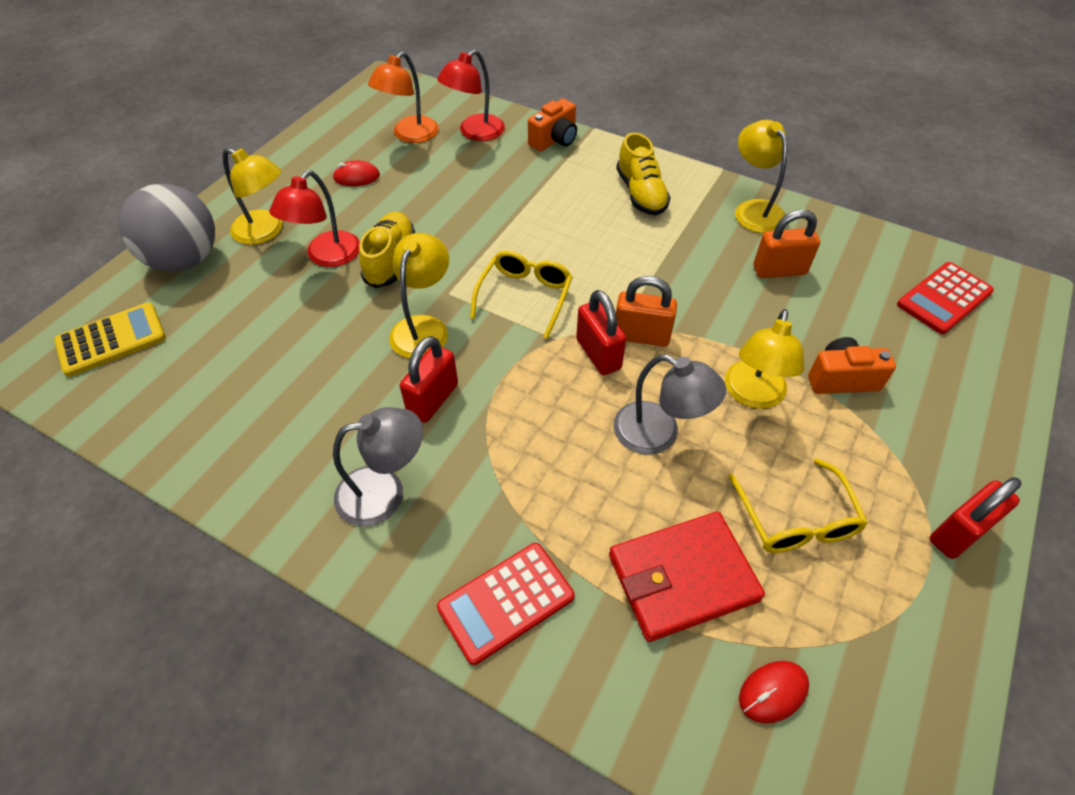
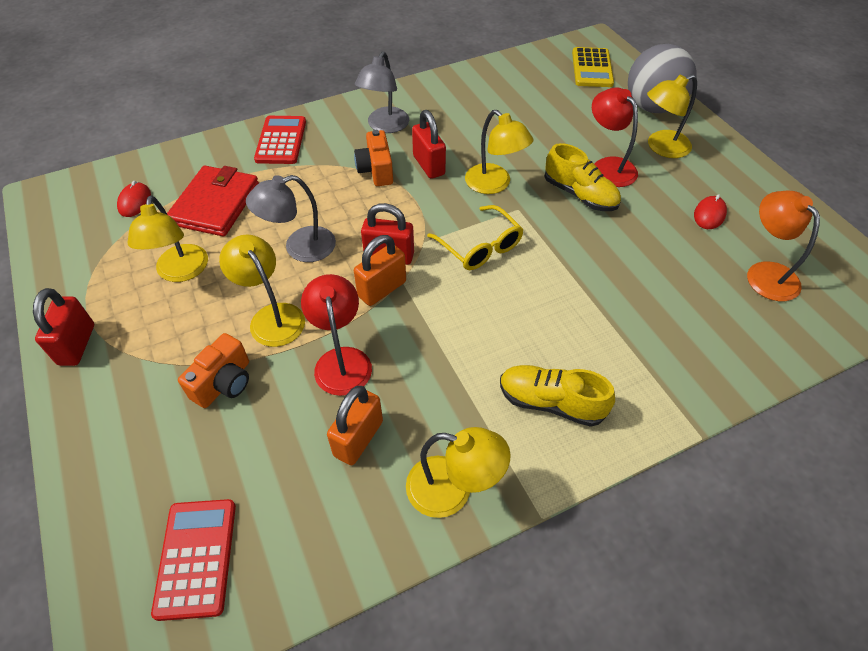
camera: 125 degrees right, 0 degrees up
(475, 132) = (745, 324): red lamp -> red lamp (341, 360)
(554, 140) = (695, 384): orange camera -> orange camera (376, 170)
(796, 520) = (181, 272): yellow glasses -> yellow lamp

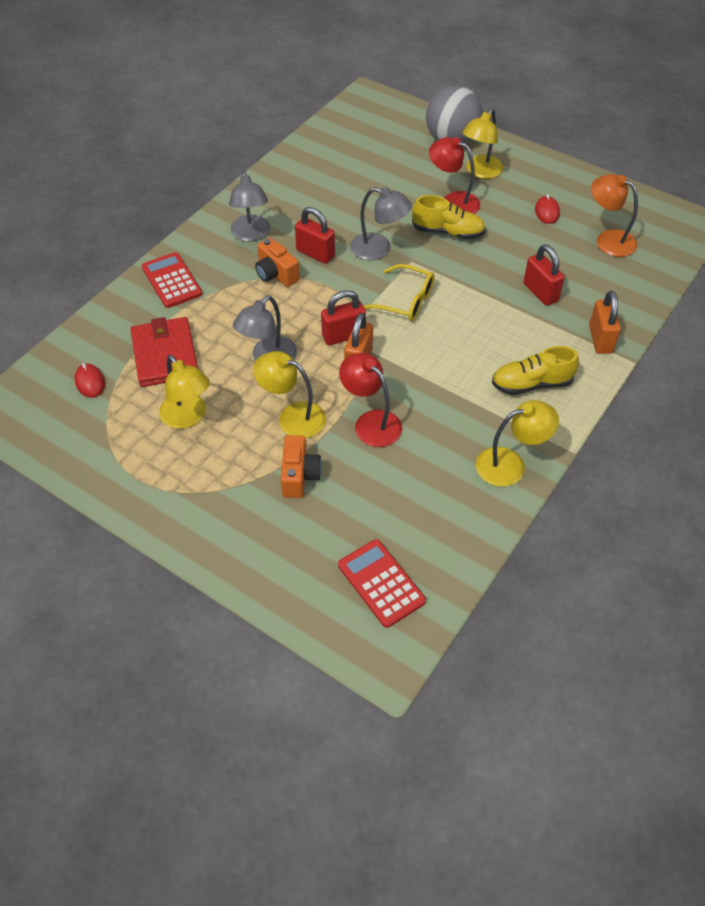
camera: 30 degrees left, 0 degrees up
(77, 344) = (156, 505): red padlock -> red padlock (540, 292)
(358, 438) = (425, 464): orange padlock -> orange padlock (600, 339)
(494, 184) = (379, 249): yellow lamp -> grey lamp
(592, 68) = (382, 122): yellow calculator -> none

